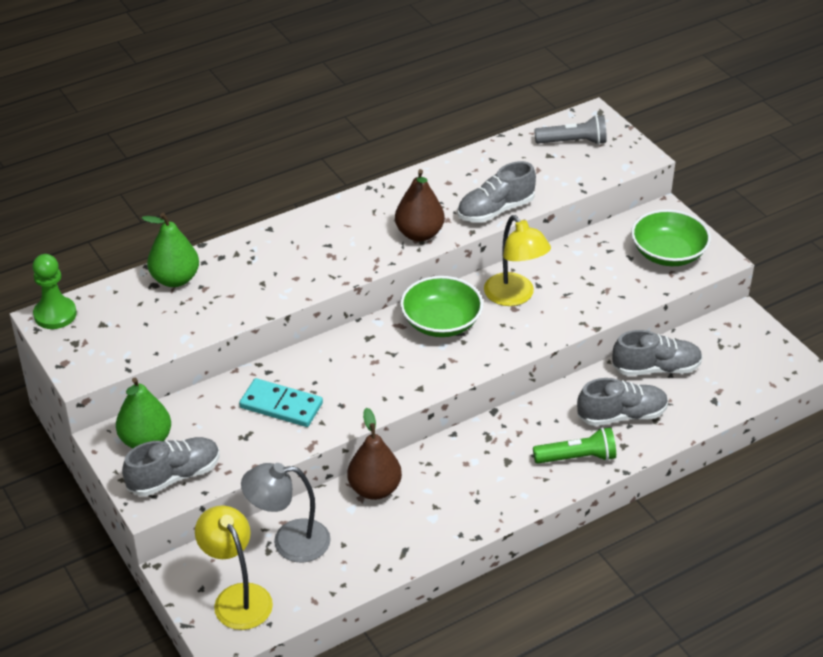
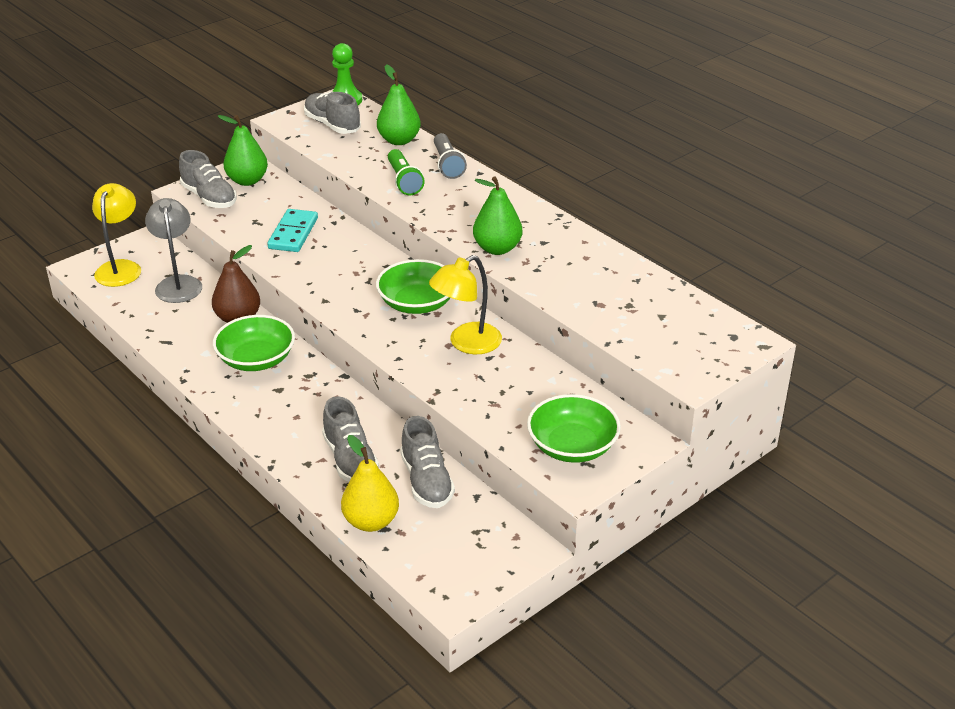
camera: 80 degrees right, 5 degrees down
(237, 597) = (121, 268): yellow lamp -> yellow lamp turned 45 degrees counterclockwise
(419, 234) = (497, 248): brown pear -> green pear
(453, 476) = (256, 359): none -> green bowl
(495, 210) = (551, 289): grey shoe -> grey shoe (332, 125)
(573, 142) = (694, 330): grey flashlight -> grey flashlight (447, 165)
(577, 458) = (287, 433): green flashlight -> green flashlight (404, 181)
(705, 408) = (371, 521): none -> yellow pear

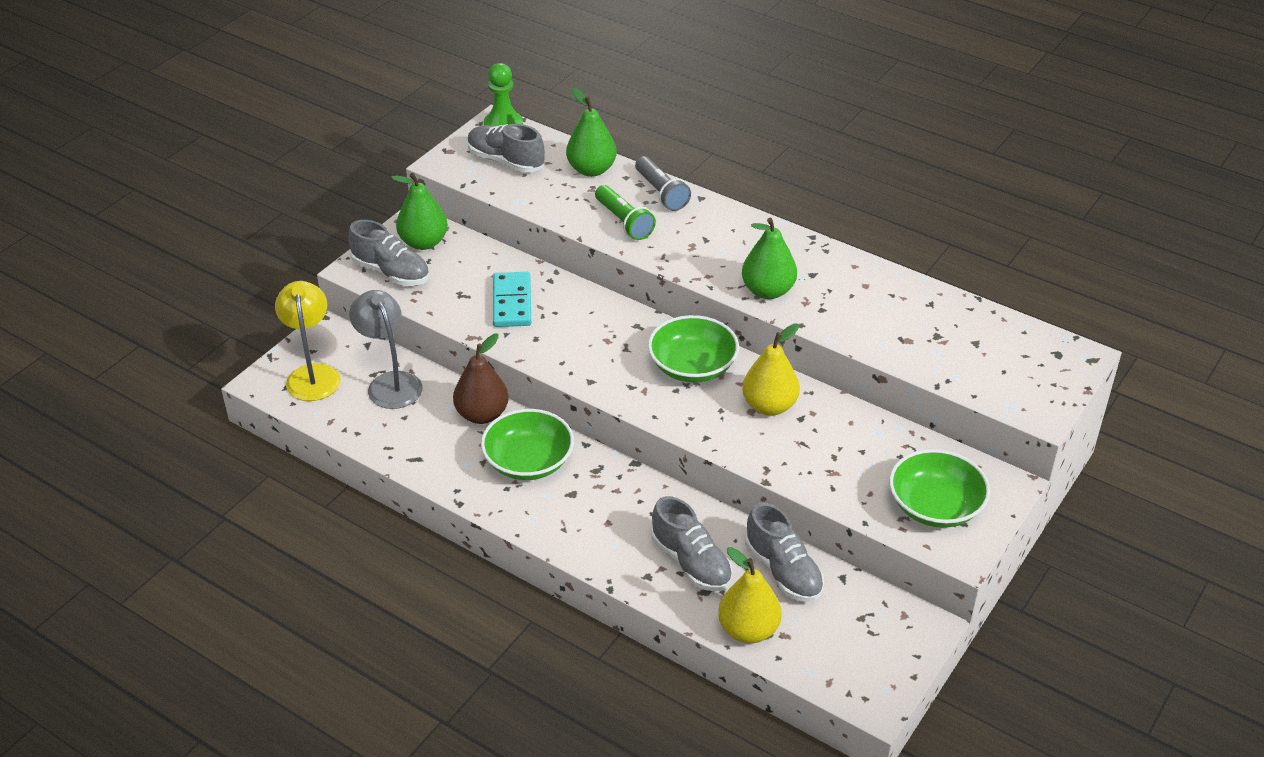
camera: 15 degrees left, 5 degrees up
(466, 343) = (769, 406): yellow lamp -> yellow pear

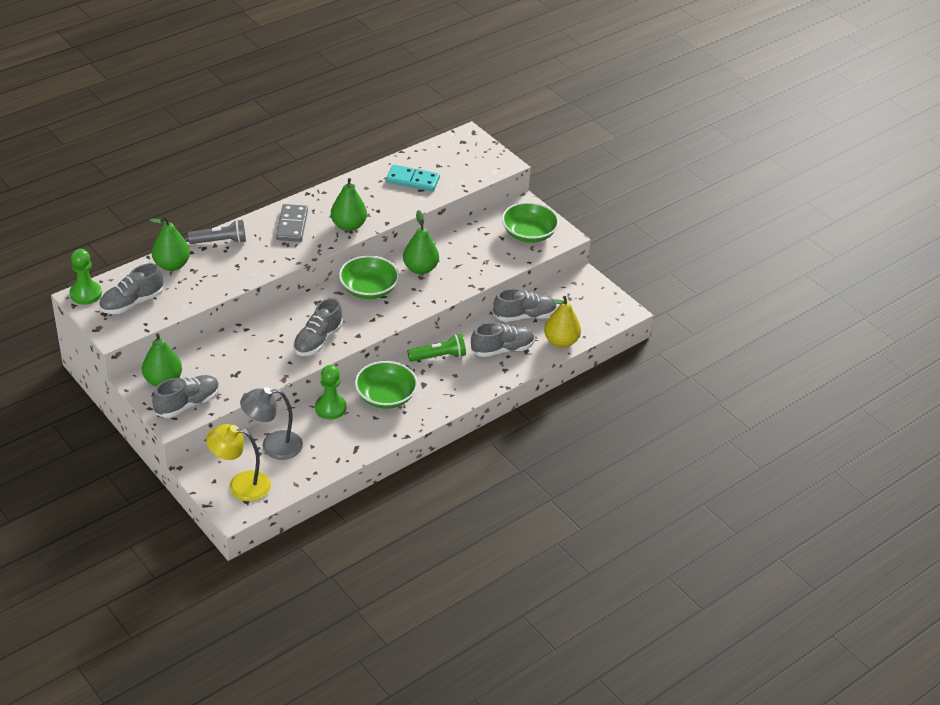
camera: 75 degrees left, 0 degrees up
(482, 414) = (330, 408): brown pear -> green pawn
(512, 302) = (259, 352): turquoise domino -> turquoise domino (412, 180)
(560, 347) = (318, 340): none -> grey shoe
(624, 222) = (241, 265): green flashlight -> green flashlight (438, 356)
(734, 241) = (292, 225): none -> grey domino
(769, 406) = (420, 269): yellow pear -> green pear

